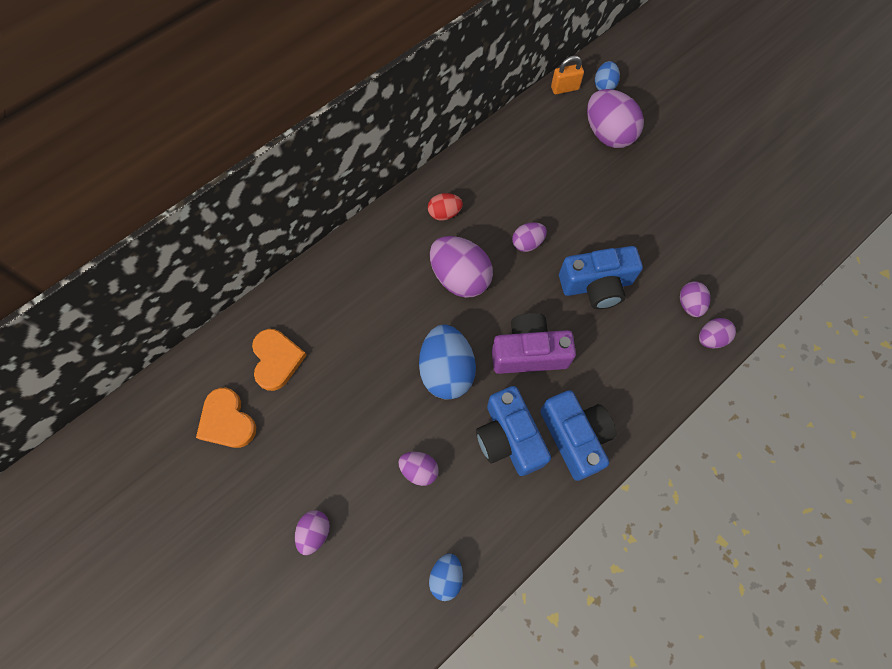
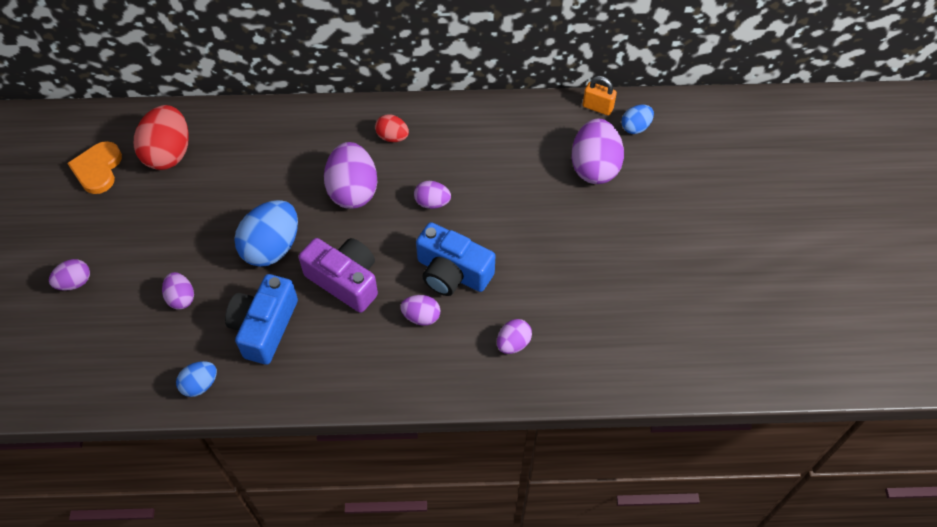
camera: 40 degrees right, 10 degrees down
(276, 359) = (169, 153): orange heart -> red egg
(446, 577) = (123, 380): blue egg -> blue egg (200, 385)
(575, 437) = (312, 365): blue camera -> none
(710, 338) = (501, 381): purple egg -> purple egg (421, 317)

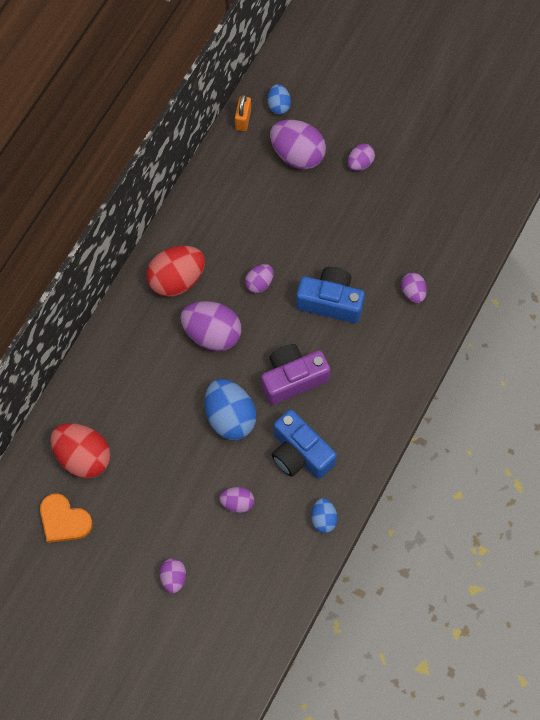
camera: 60 degrees left, 10 degrees up
(392, 137) = (177, 280): red egg -> red egg, size x1.88
(421, 317) = (355, 341): purple egg -> purple egg (360, 163)
(452, 272) = (330, 301): blue camera -> blue camera turned 135 degrees counterclockwise
(597, 107) = (243, 120): orange padlock -> orange padlock turned 45 degrees counterclockwise

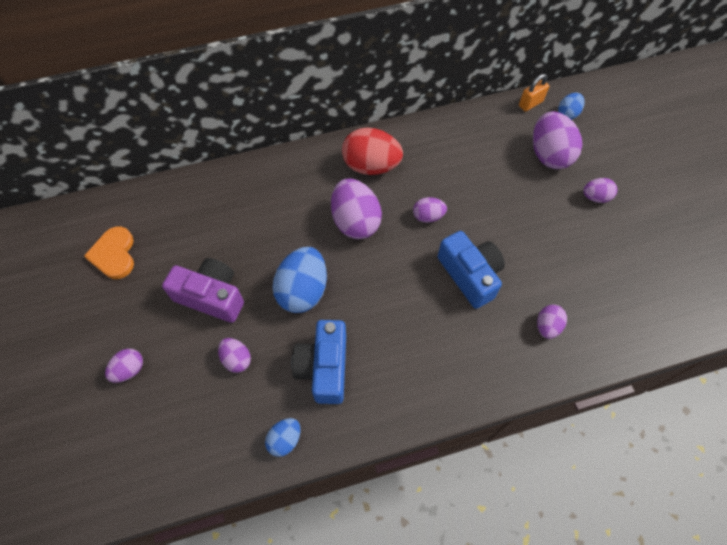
camera: 45 degrees right, 5 degrees down
(83, 457) = (176, 225): red egg -> none
(292, 379) = (380, 305): purple camera -> purple camera (211, 296)

